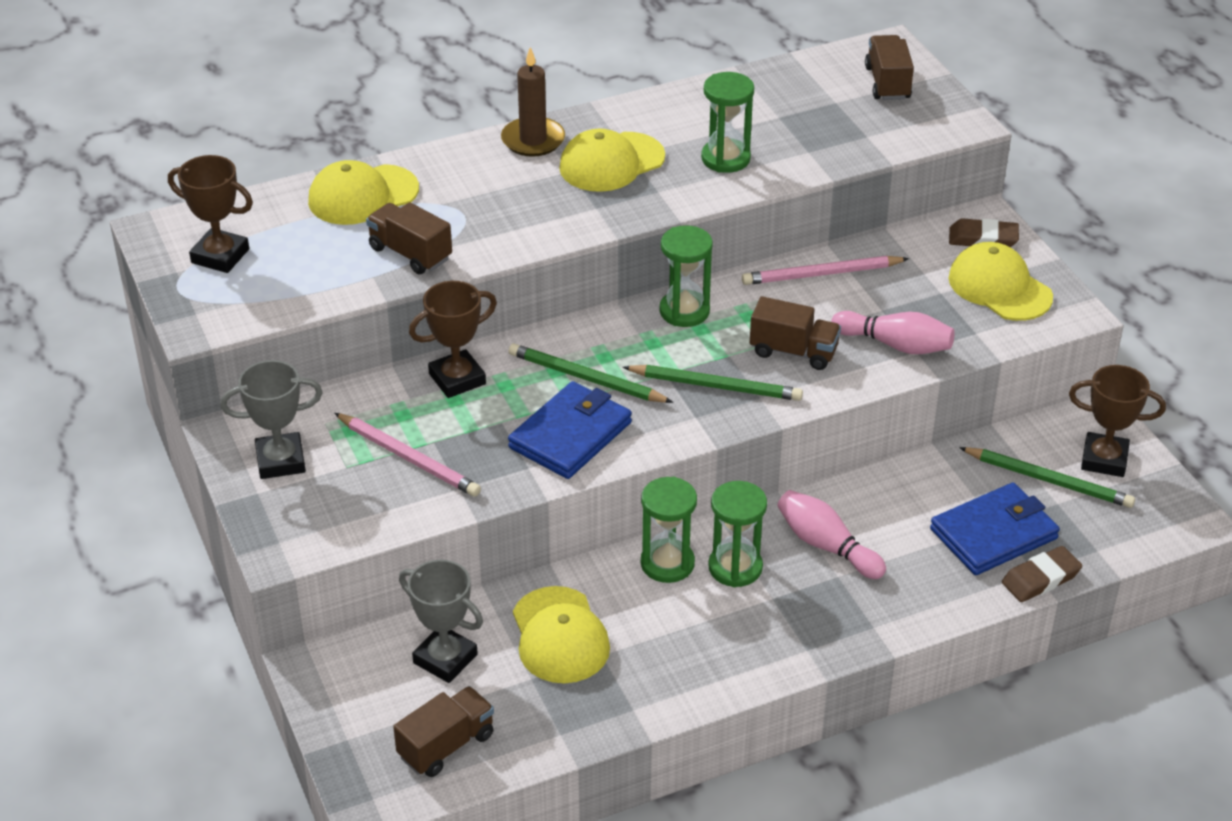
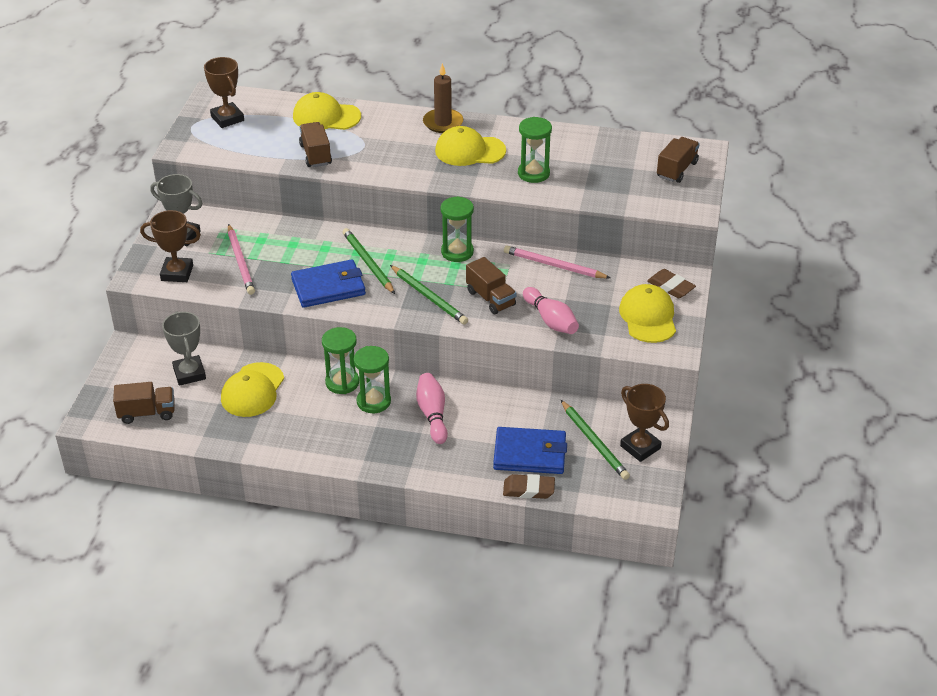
camera: 35 degrees right, 0 degrees up
(457, 379) = (305, 234): brown trophy -> brown trophy (177, 273)

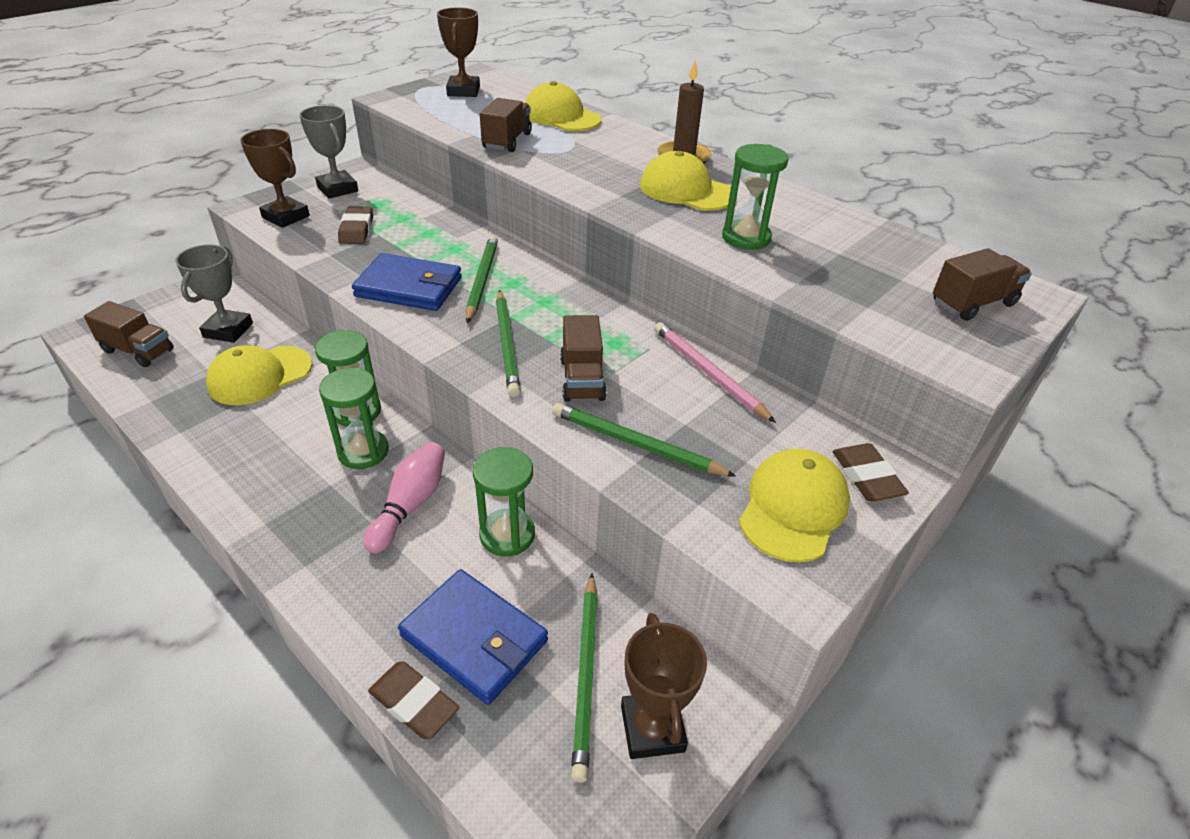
camera: 30 degrees right, 0 degrees up
(241, 262) = (357, 229): pink pencil -> brown eraser
(457, 252) = (597, 308): green hourglass -> green hourglass (507, 535)
(550, 320) = (636, 444): pink bowling pin -> green pencil

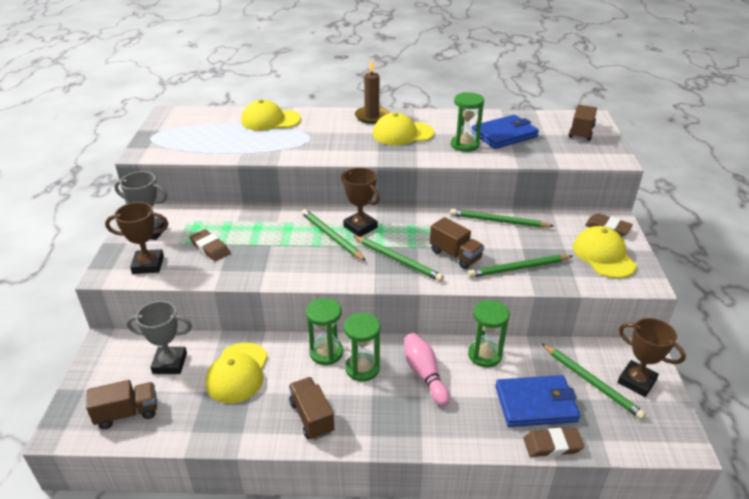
camera: 40 degrees left, 5 degrees down
(228, 330) = (170, 363): grey trophy -> grey trophy turned 60 degrees counterclockwise
(409, 287) = (300, 261): blue wallet -> blue wallet (504, 135)
(463, 91) = (183, 128): brown trophy -> brown trophy (360, 227)
(507, 141) = (268, 148): brown truck -> brown truck (311, 417)
(708, 373) = (498, 221): pink pencil -> green pencil

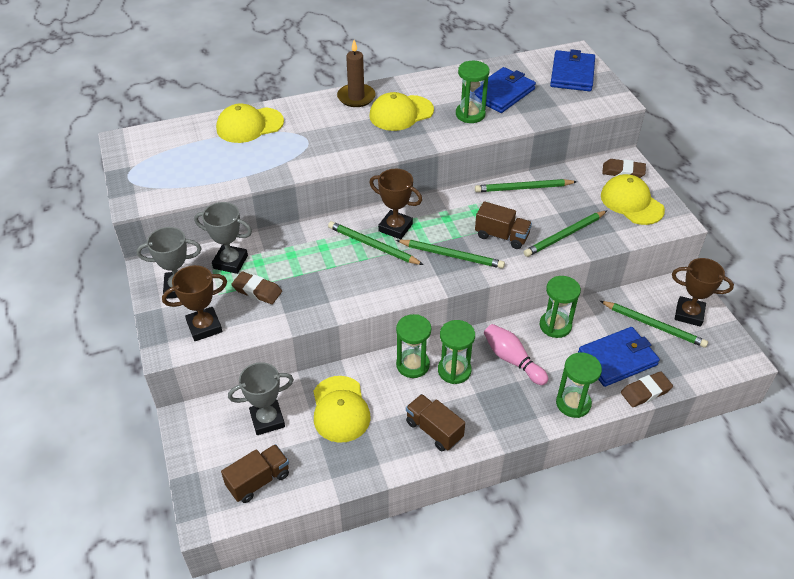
camera: 20 degrees left, 10 degrees up
(204, 222) = (230, 262): none -> grey trophy
(466, 434) = (573, 403): none -> green hourglass
(581, 132) = (572, 74): brown truck -> blue wallet

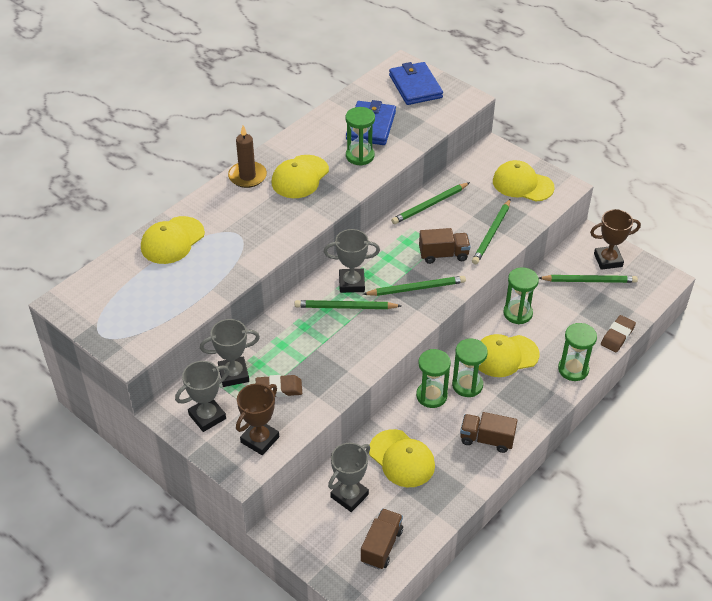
camera: 30 degrees left, 0 degrees up
(395, 227) = (351, 283): brown trophy -> grey trophy
(512, 360) = (505, 356): pink bowling pin -> yellow cap
(617, 359) = (581, 319): blue wallet -> none
(623, 172) = (497, 159): brown eraser -> none

